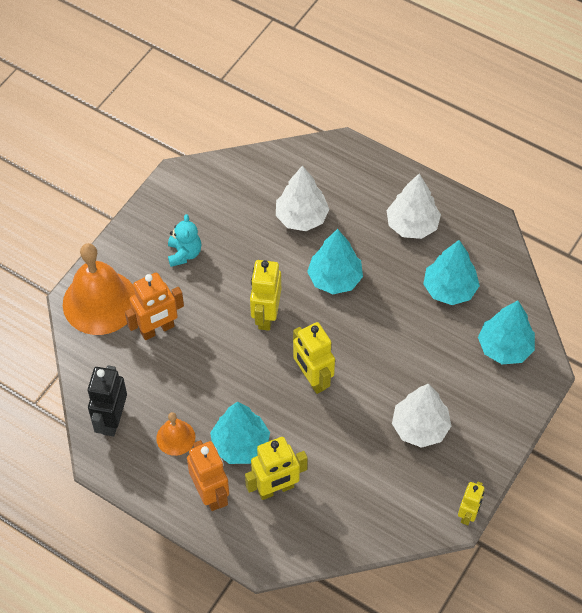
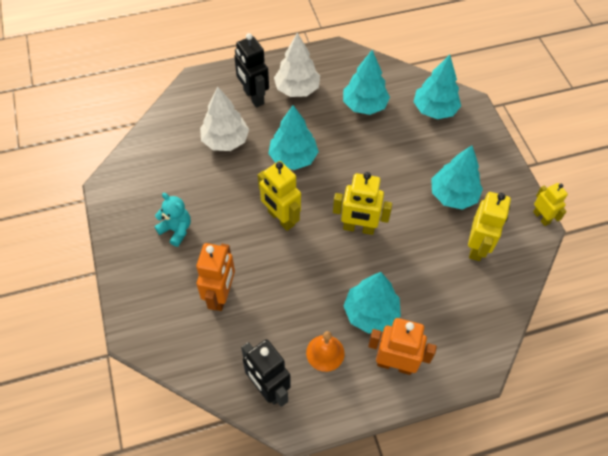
camera: 50 degrees left, 0 degrees up
(100, 302) = (156, 317): orange bell -> none
(276, 489) = (427, 317): yellow robot -> yellow robot (477, 247)
(368, 200) = (253, 97): none -> black robot
(420, 427) = (453, 195): white tree -> turquoise tree

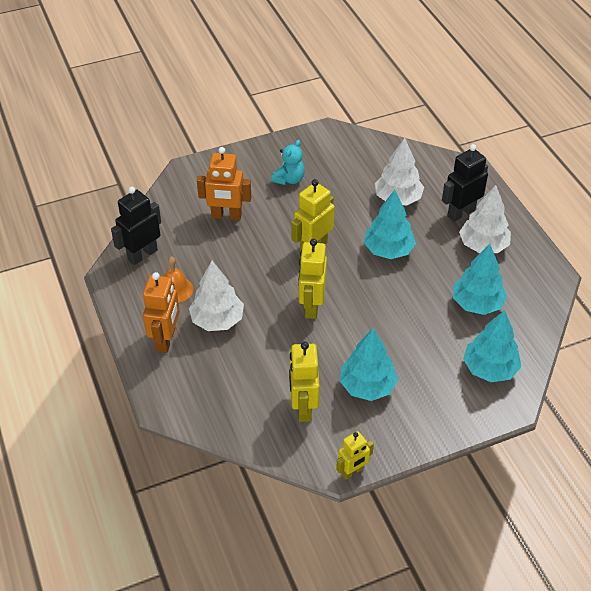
camera: 85 degrees right, 10 degrees down
(371, 313) = (217, 320): turquoise tree -> white tree
(477, 247) = (303, 407): yellow robot -> yellow robot turned 75 degrees clockwise

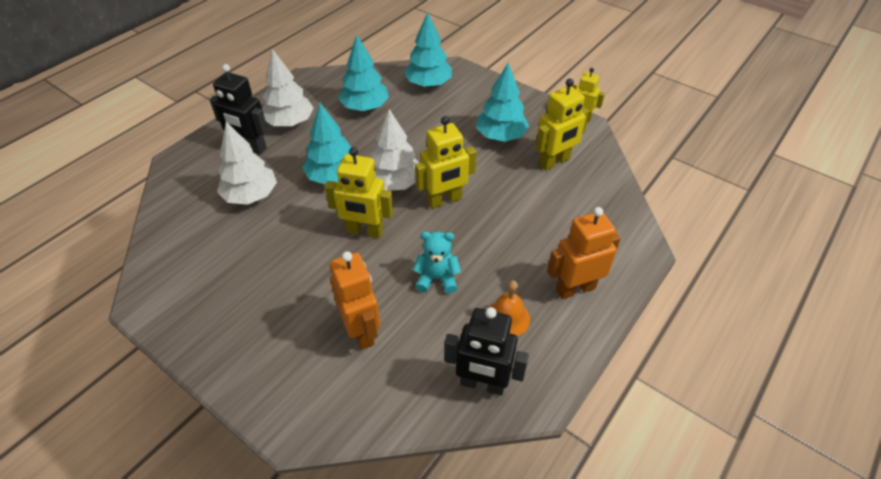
camera: 120 degrees left, 0 degrees up
(217, 320) = (517, 260): white tree -> white tree (395, 183)
(289, 179) = (261, 300): turquoise teddy bear -> turquoise teddy bear (437, 279)

